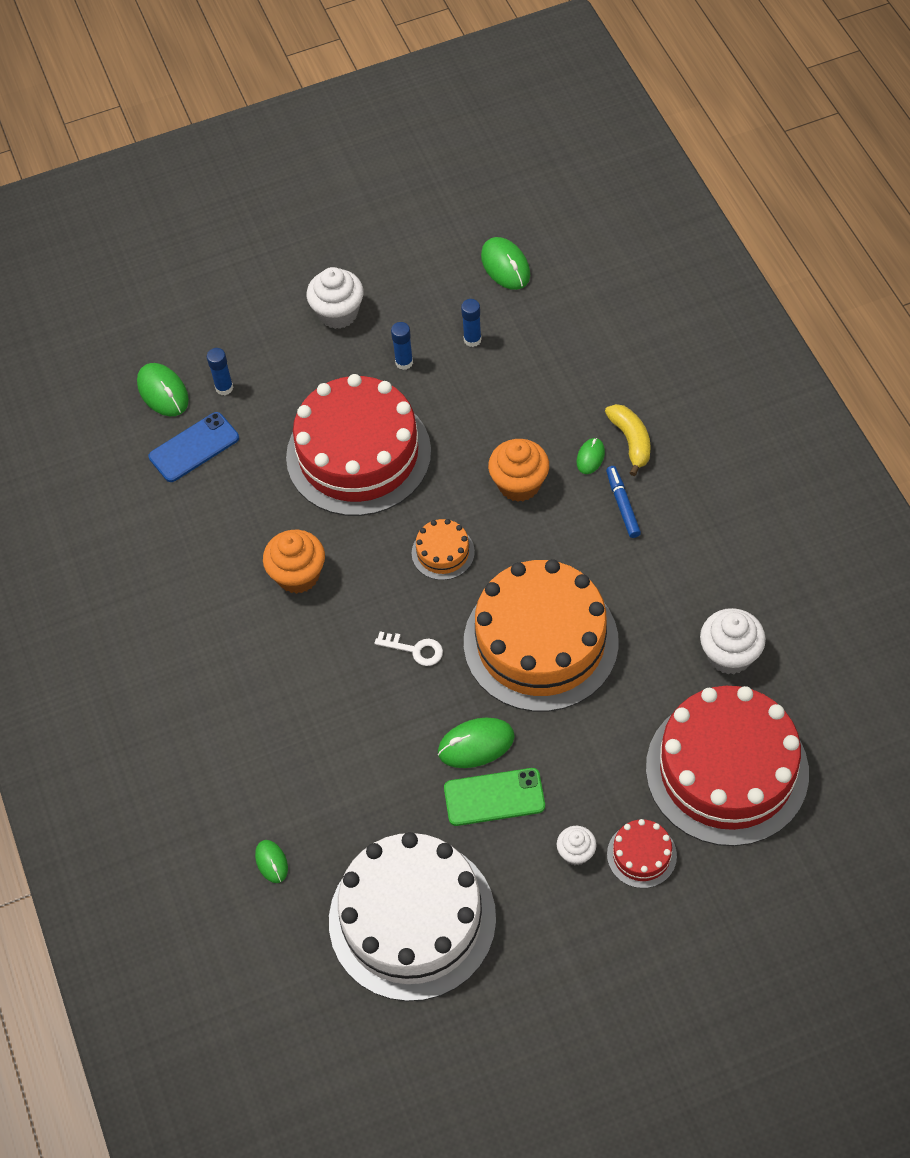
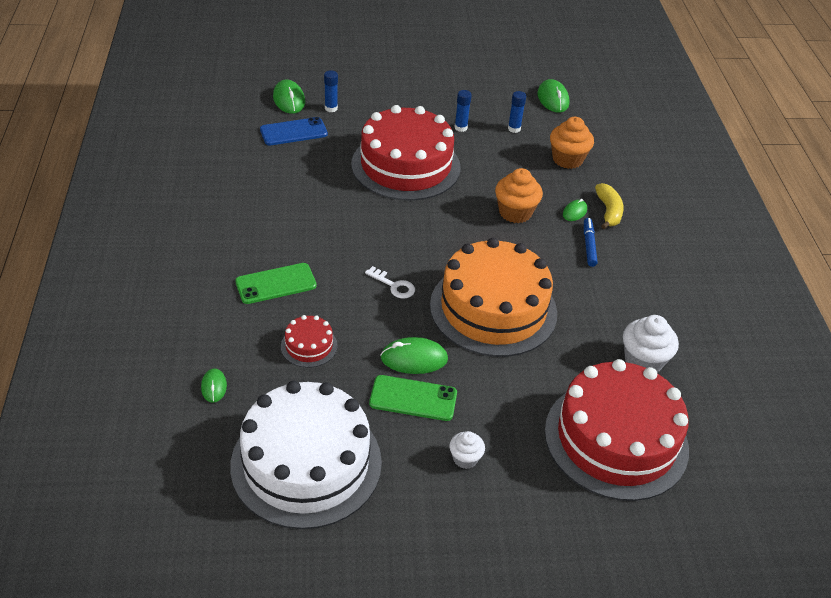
camera: 10 degrees right, 15 degrees down
(277, 697) = (276, 284): none -> green phone
(298, 575) = (329, 218): orange cupcake -> orange cupcake (567, 159)
(338, 313) = (427, 92): white cupcake -> none
(443, 552) = (441, 235): orange cake -> none
(641, 855) = (521, 478): red cake -> red cake (309, 346)

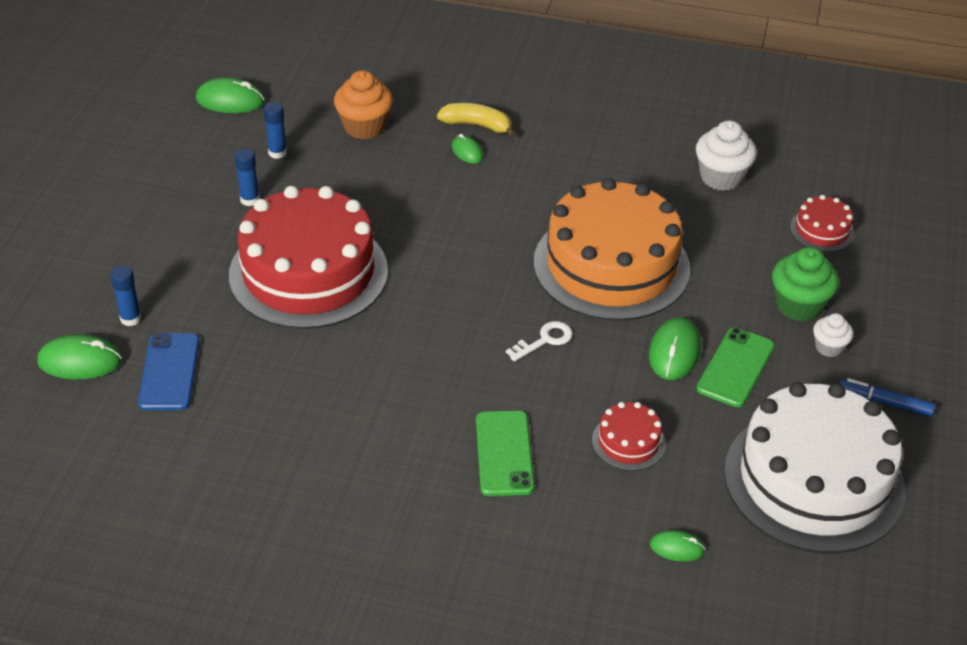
camera: 70 degrees left, 0 degrees up
(507, 432) = (799, 306): none -> green cupcake
(515, 212) = (448, 200): orange cupcake -> none
(589, 245) = (530, 159): blue marker -> blue marker (885, 402)
(616, 439) = (822, 230): red cake -> red cake, size x0.42

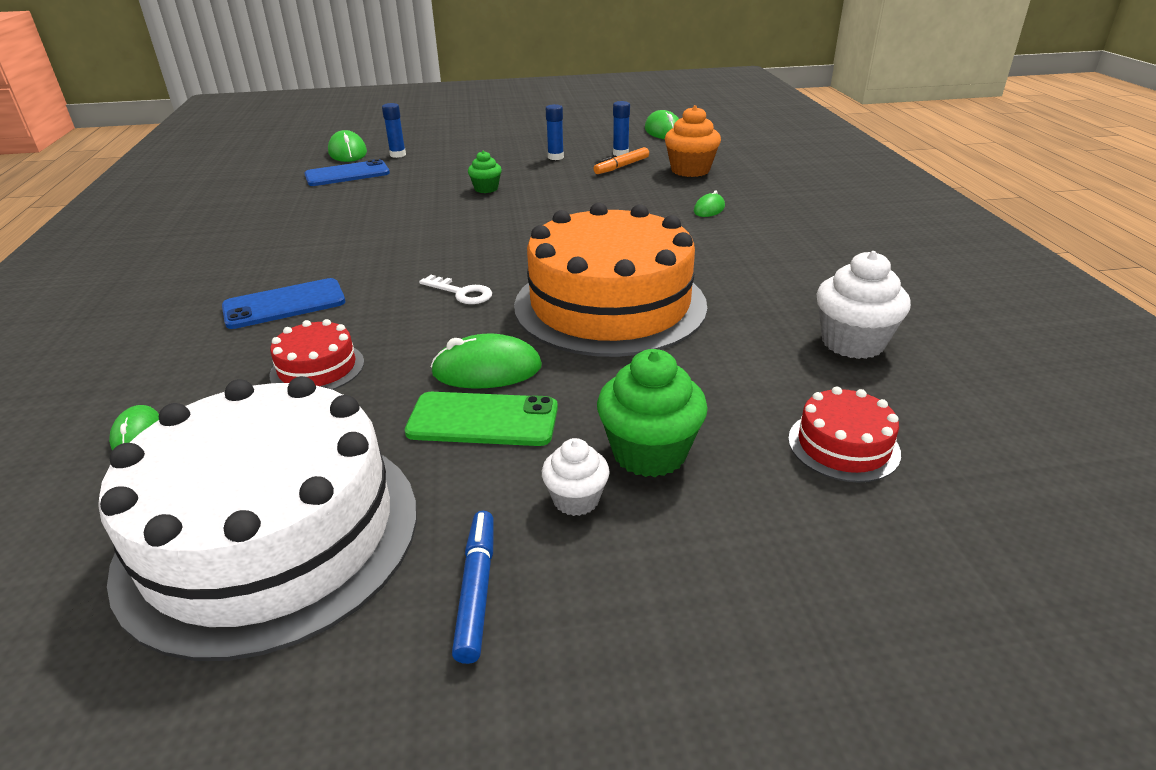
camera: 70 degrees right, 10 degrees down
(308, 272) = (486, 189): red cake -> green cupcake
(317, 164) = (621, 166): none -> orange marker
(477, 125) = (753, 205): yellow banana -> none
(504, 453) = (284, 304): green phone -> blue phone

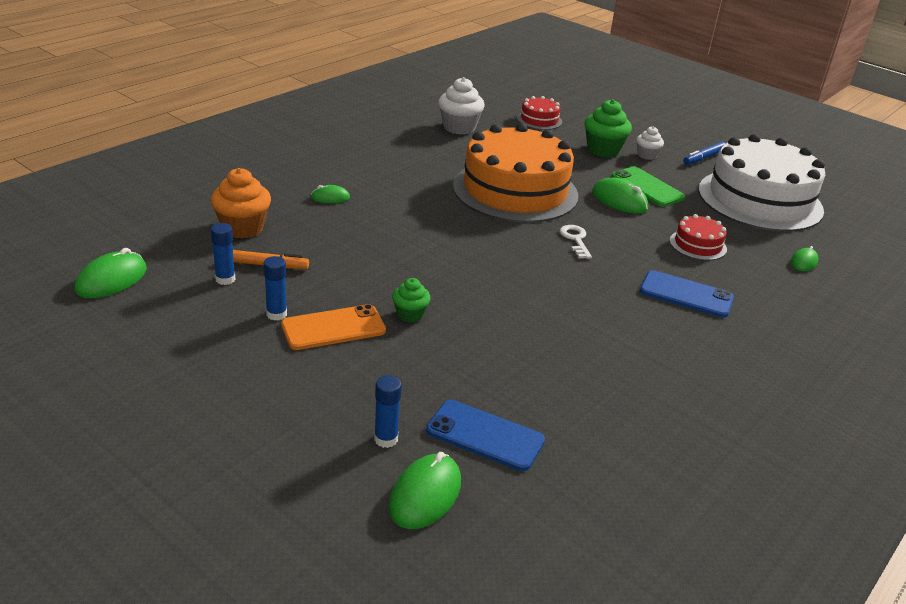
camera: 135 degrees left, 0 degrees up
(513, 166) = (333, 328): none -> orange phone

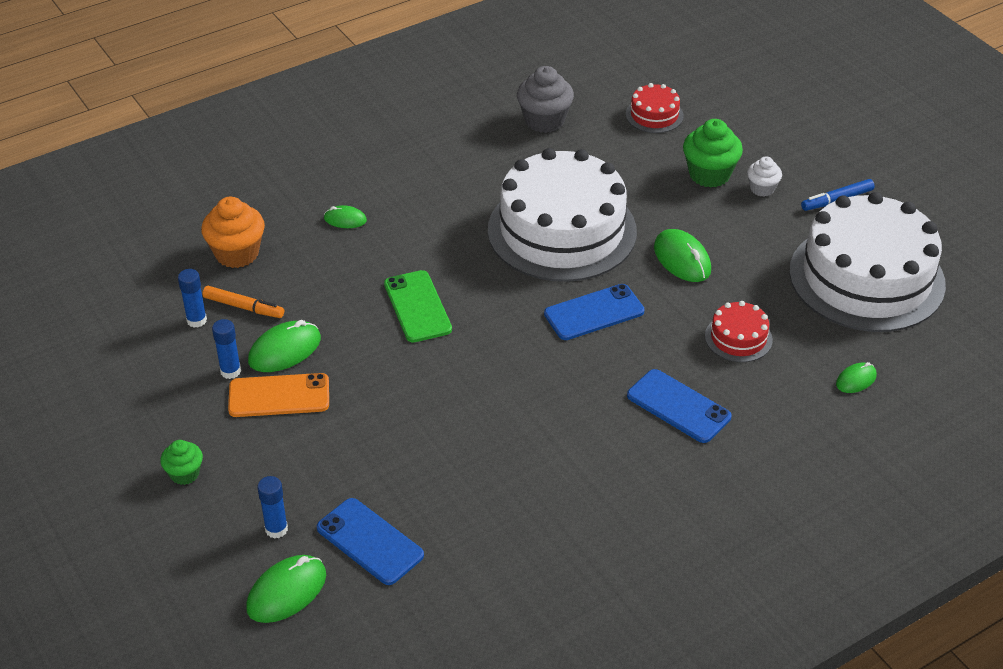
camera: 20 degrees right, 10 degrees up
(111, 280) = (90, 307): green mouse -> green mouse (284, 350)
(410, 314) = (362, 390): green cupcake -> green cupcake (184, 474)
(459, 127) = (544, 121): white cupcake -> grey cupcake
(515, 190) = (562, 230): orange cake -> white cake
(575, 240) = (594, 313): white key -> blue phone
(647, 187) = (730, 242): green phone -> green phone (417, 307)

